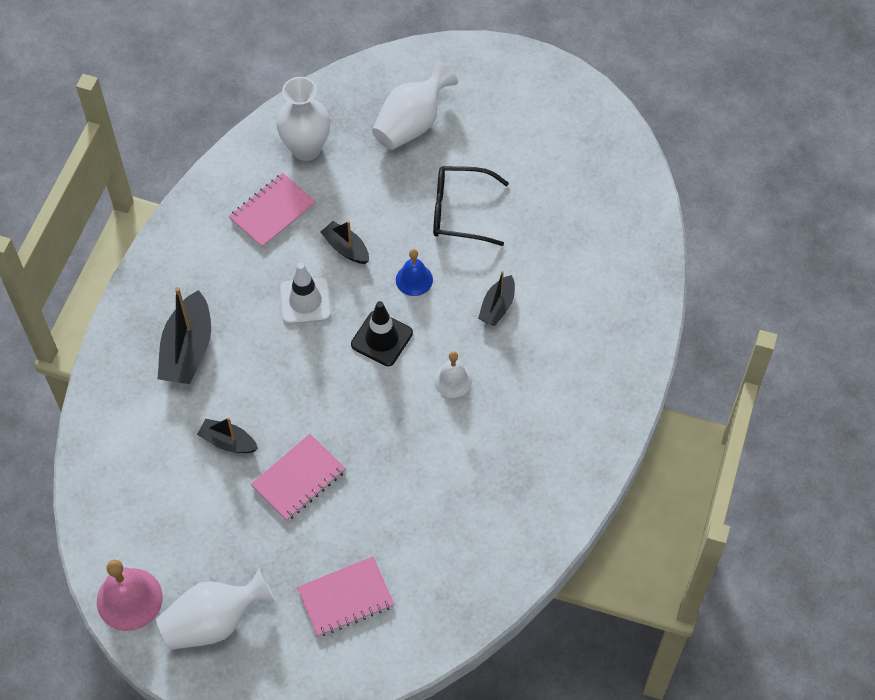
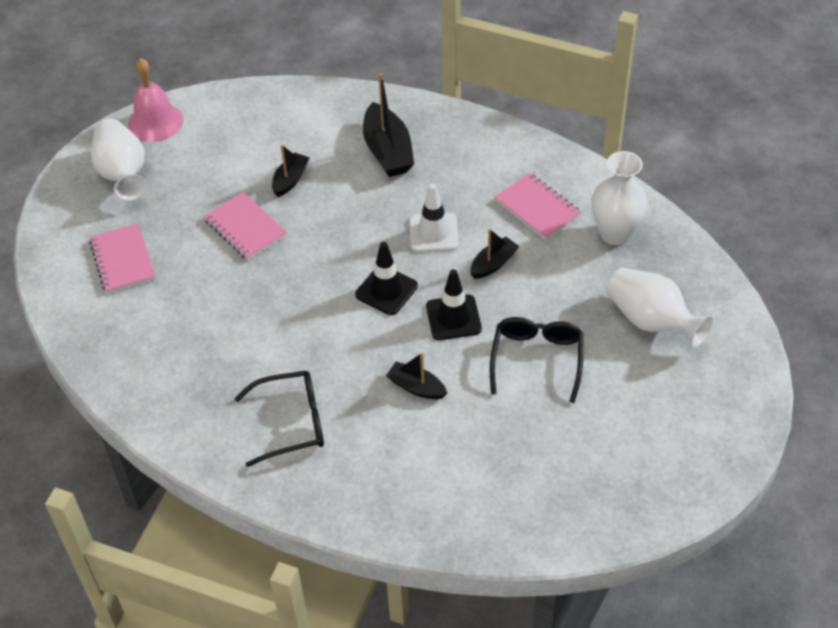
camera: 95 degrees right, 10 degrees down
(187, 349) = (388, 151): black boat -> black boat turned 120 degrees counterclockwise
(414, 279) = (453, 318): blue bell -> black traffic cone
(453, 380) = (333, 346): white bell -> none
(545, 408) = (291, 423): none -> black glasses

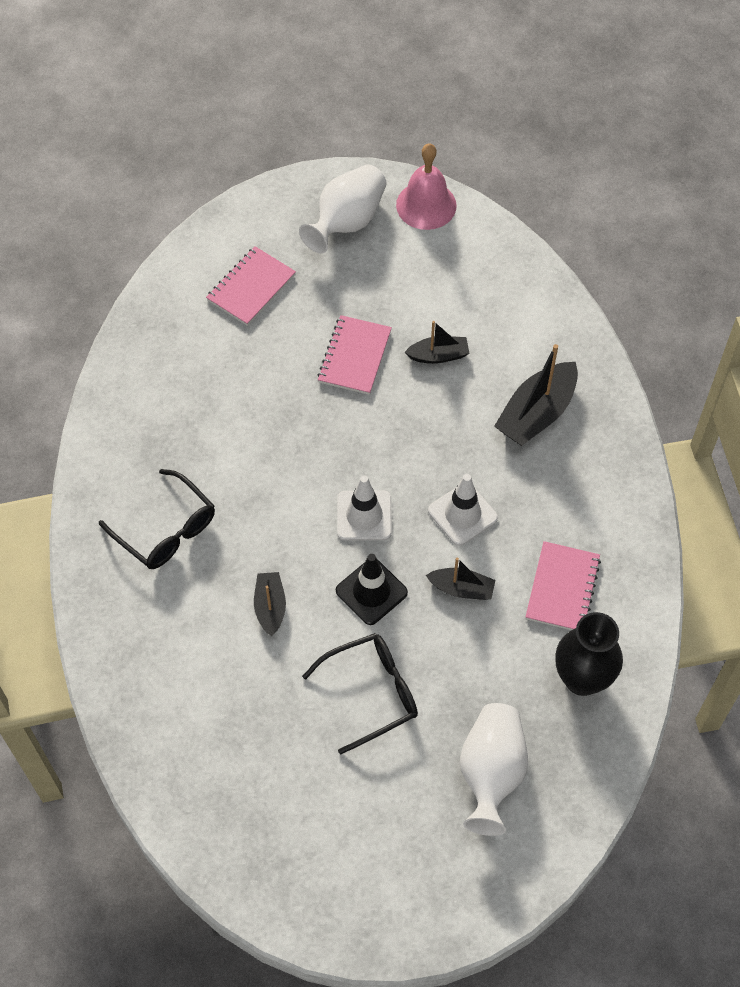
camera: 55 degrees right, 10 degrees up
(386, 290) = (364, 516): black traffic cone -> white traffic cone
(615, 233) = (582, 678): white vase -> black vase

